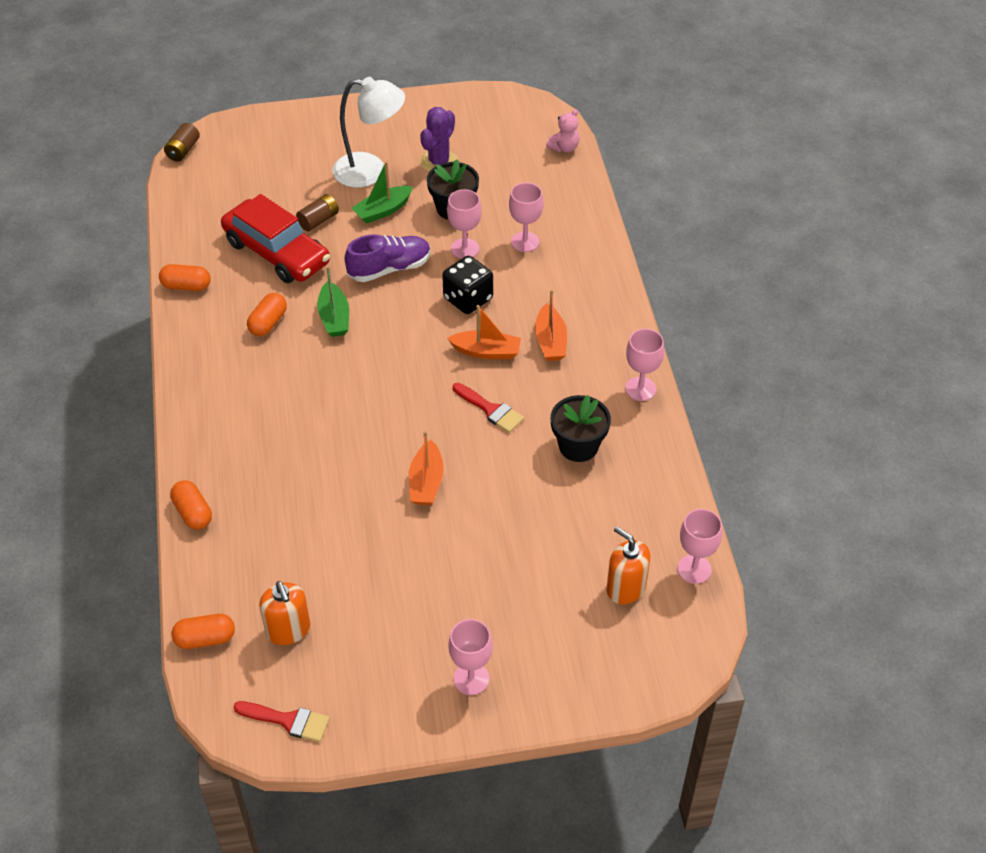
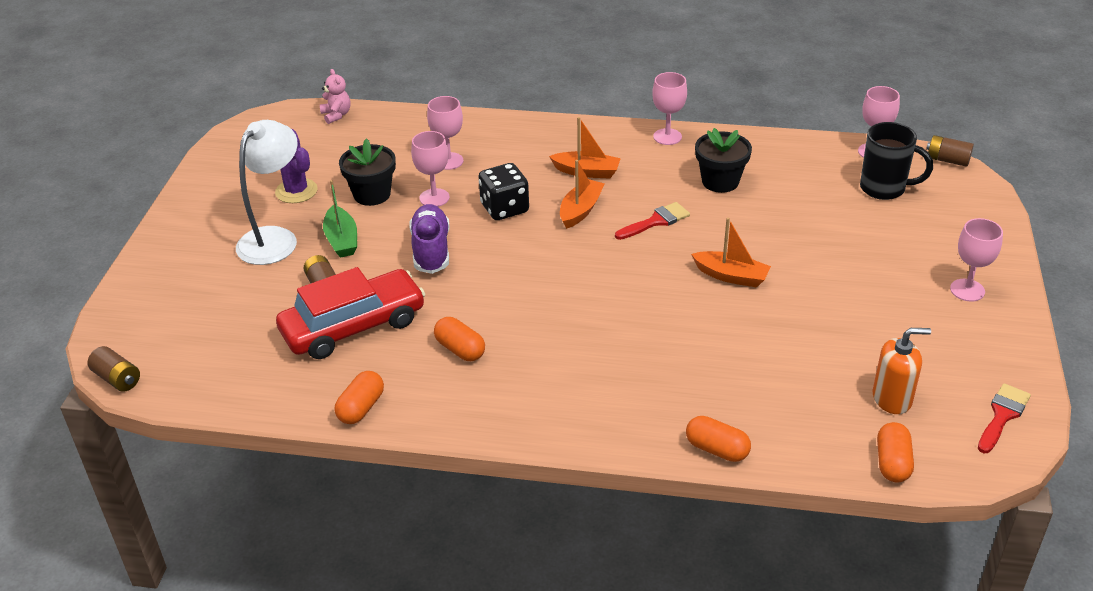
camera: 70 degrees left, 10 degrees down
(193, 513) = (717, 449): orange capsule -> orange capsule turned 45 degrees clockwise
(334, 317) = (480, 299): green boat -> none
(625, 588) = (884, 188): orange soap dispenser -> black mug
(710, 642) = (947, 160): none -> brown battery

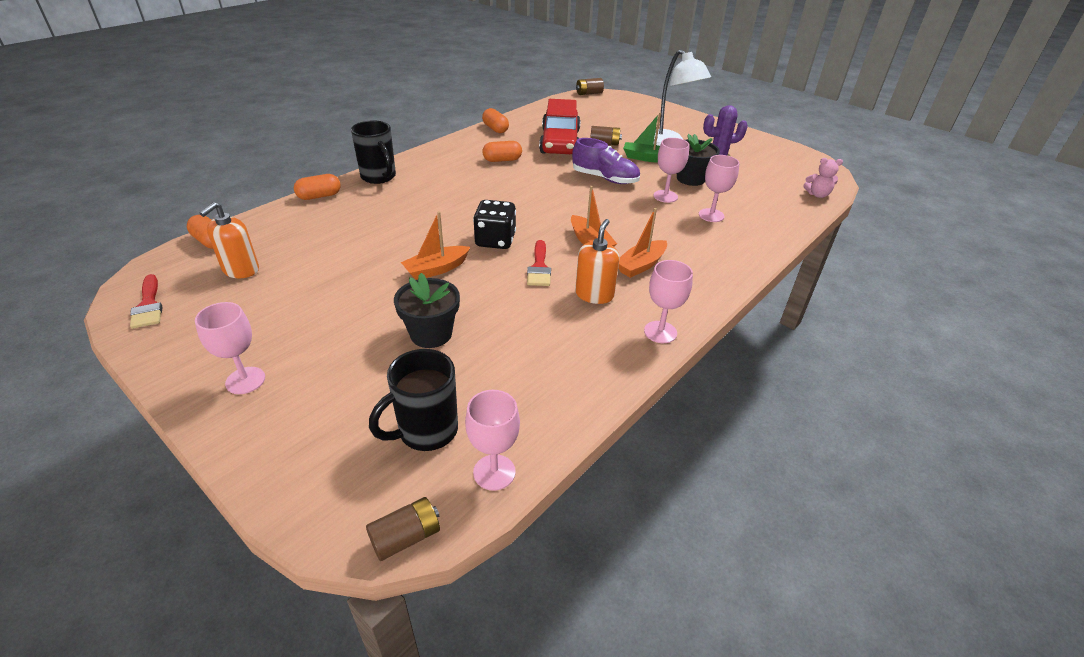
camera: 120 degrees right, 0 degrees up
(504, 208) = (625, 215): black dice -> black dice (495, 240)
(618, 430) = (379, 177): none -> black mug
(658, 179) = (594, 294): none -> orange soap dispenser
(720, 181) = (557, 326): black flower pot -> black flower pot (431, 334)

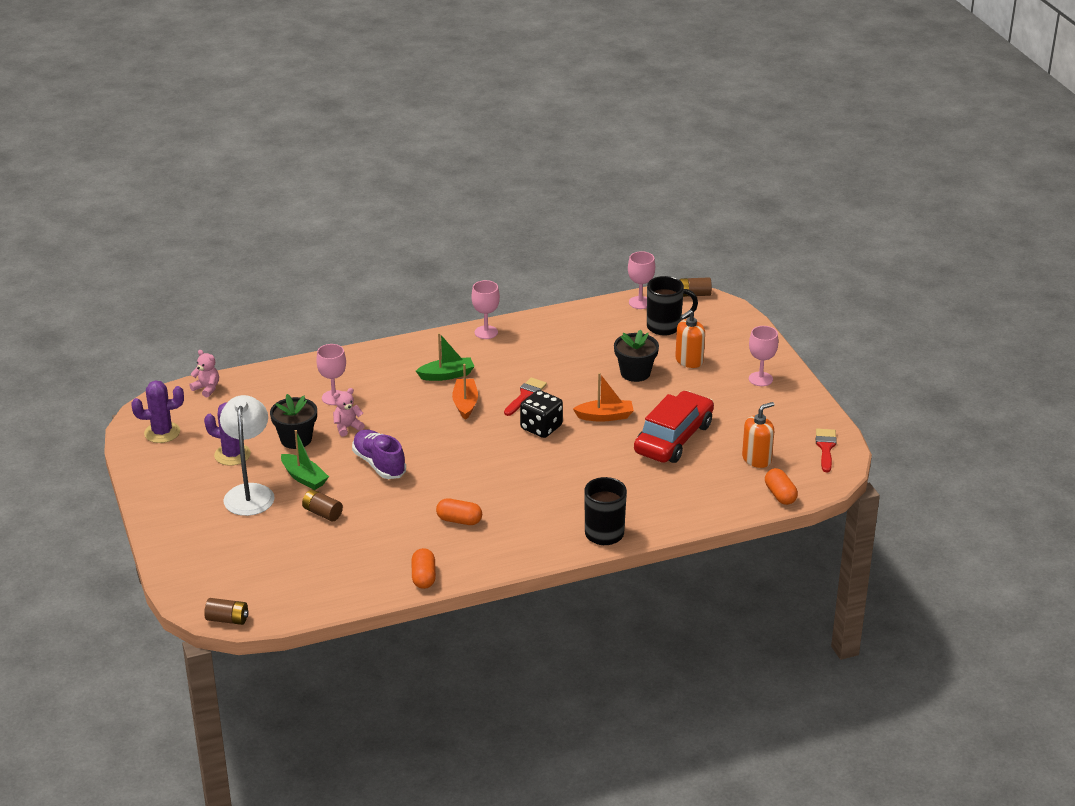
camera: 150 degrees left, 5 degrees down
(319, 196) = (673, 523): orange capsule -> none
(560, 142) = (369, 531): red car -> red car (673, 438)
(594, 294) = (504, 365): orange soap dispenser -> orange soap dispenser (689, 361)
(641, 265) = (447, 375): orange boat -> green boat
(665, 196) = (347, 427): pink goblet -> pink teddy bear
(788, 160) = (162, 432): none -> purple cactus

